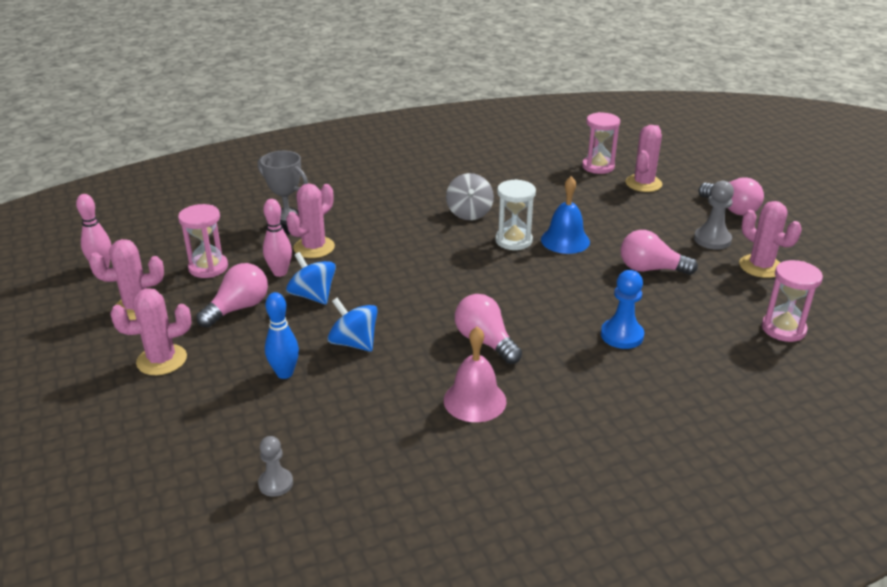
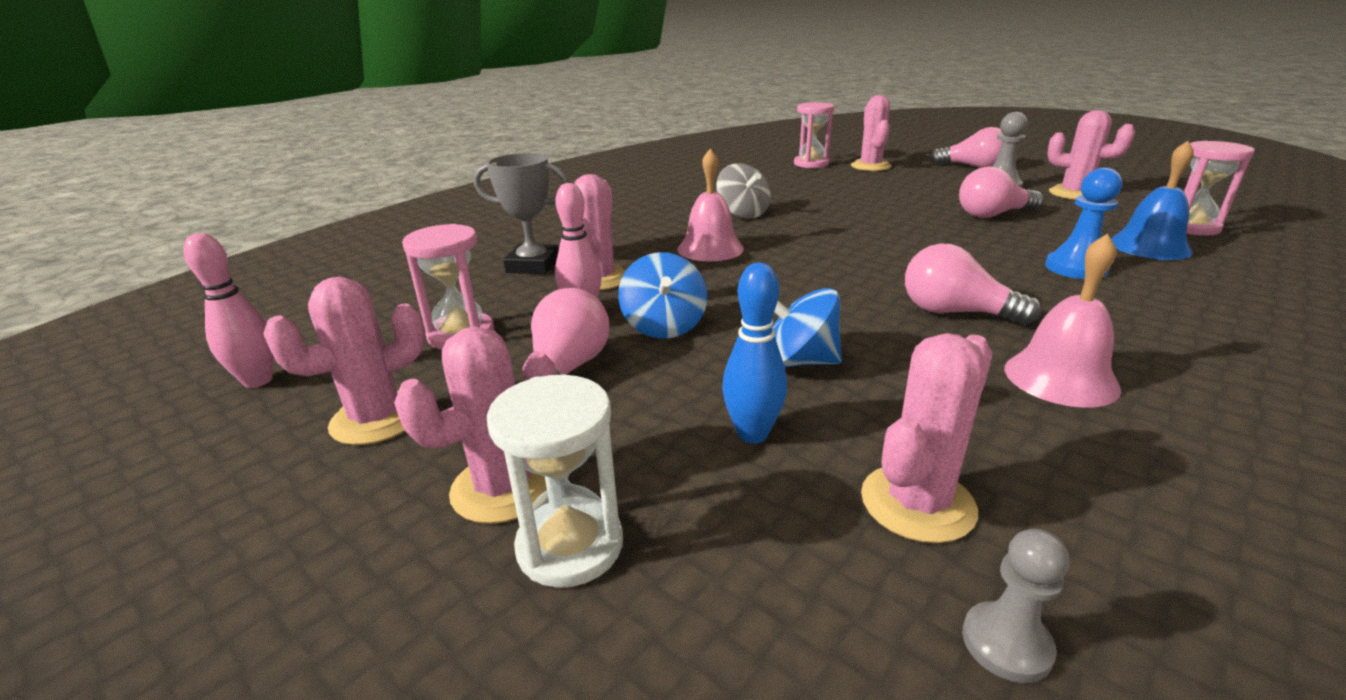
camera: 25 degrees left, 5 degrees down
(313, 296) = (664, 326): blue spinning top -> blue spinning top turned 120 degrees counterclockwise
(313, 429) = (917, 503): none -> pink cactus
(407, 242) = (710, 248): none -> pink bell
(513, 241) = (825, 223): white hourglass -> white hourglass (570, 545)
(565, 240) = (875, 213): blue bell -> blue bell (1149, 246)

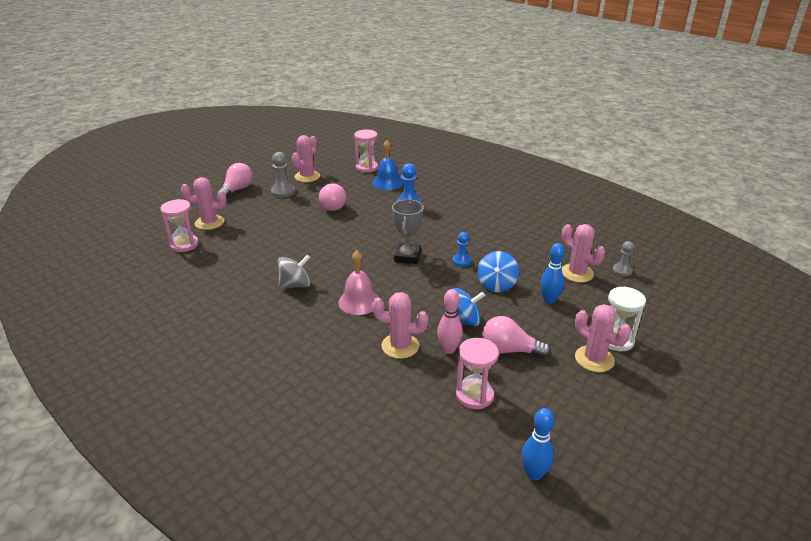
camera: 90 degrees left, 5 degrees up
(258, 380) = (534, 474): pink bowling pin -> blue bowling pin
(377, 419) = (560, 408): pink cactus -> none
(533, 265) = (372, 378): grey trophy -> grey trophy (407, 257)
(877, 323) = (461, 261): none -> blue pawn
(955, 312) = (451, 241): pink light bulb -> none
(1060, 378) = (503, 233): pink bell -> none

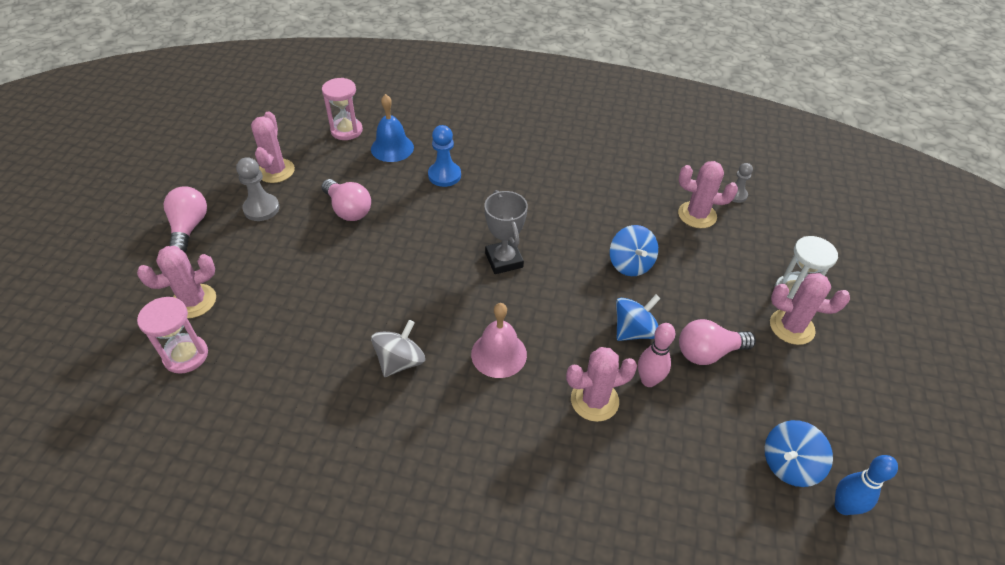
camera: 30 degrees left, 15 degrees up
(461, 261) = (569, 243): blue pawn -> none
(474, 395) = (719, 432): pink hourglass -> none
(512, 433) = (789, 464): none -> blue spinning top
(549, 300) = (697, 264): blue bowling pin -> none

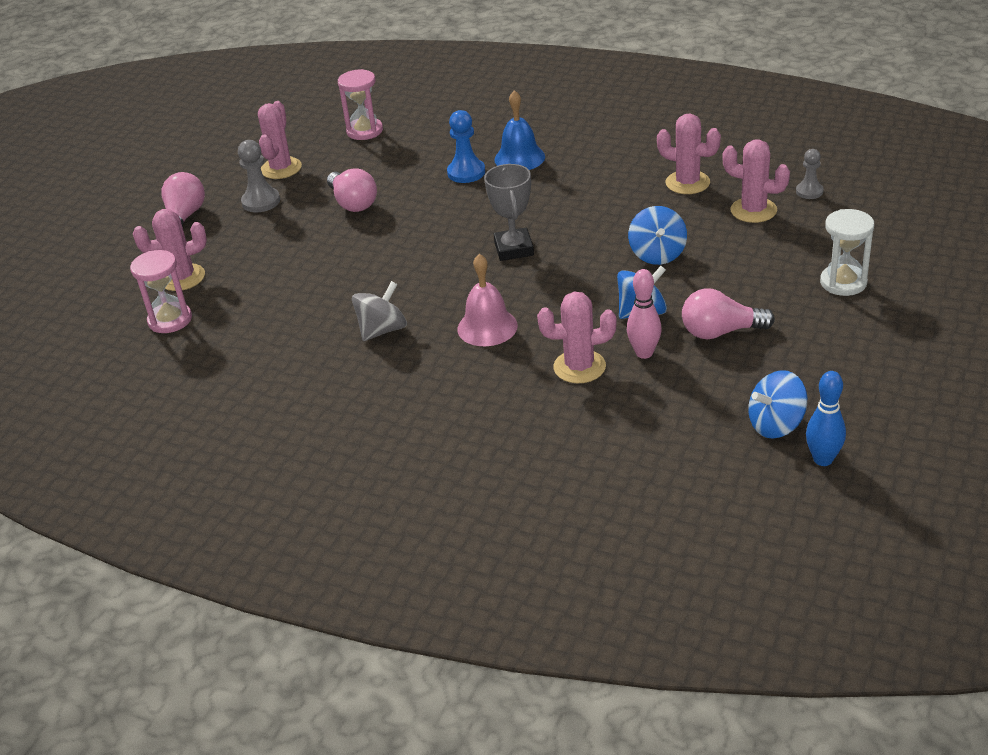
camera: 15 degrees right, 10 degrees down
(392, 148) = (412, 147): blue bell -> blue bell (519, 158)
(791, 327) = (828, 313): pink cactus -> pink cactus (687, 183)

